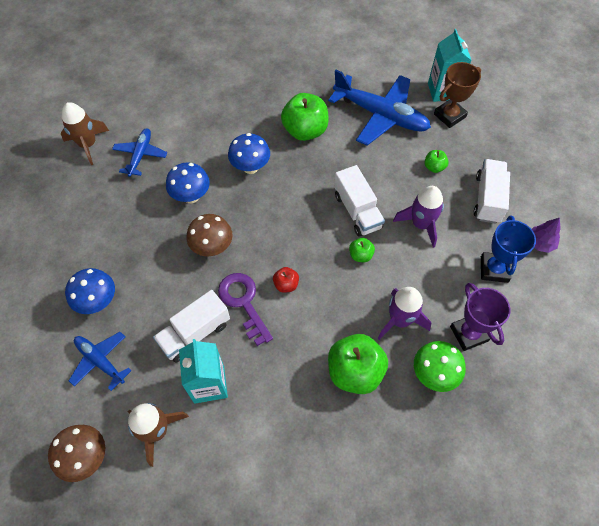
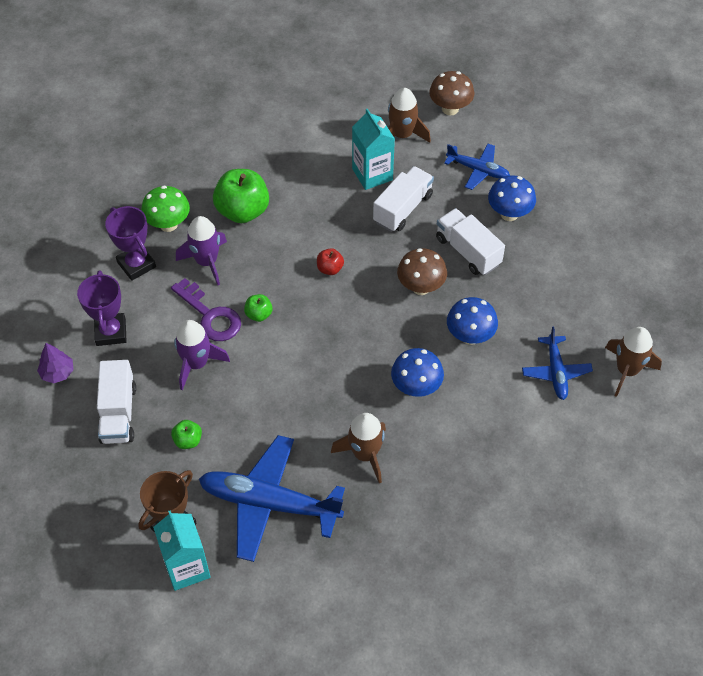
camera: 165 degrees right, 5 degrees down
(243, 303) = (367, 243): purple key -> purple key (210, 316)
(305, 131) = (365, 454): green apple -> brown rocket
(357, 211) = (273, 362): white truck -> white truck (468, 251)
(494, 269) = (111, 332): blue trophy -> purple trophy

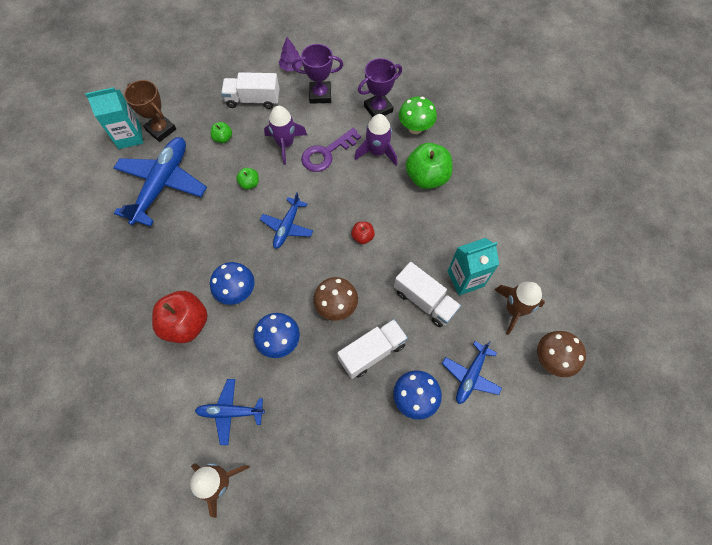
camera: 95 degrees right, 10 degrees up
(259, 314) = (323, 184): green apple -> green apple (249, 183)
(323, 346) = (287, 227): none -> blue plane
(365, 454) = (185, 249): brown rocket -> none
(464, 434) = (186, 324): none -> red apple

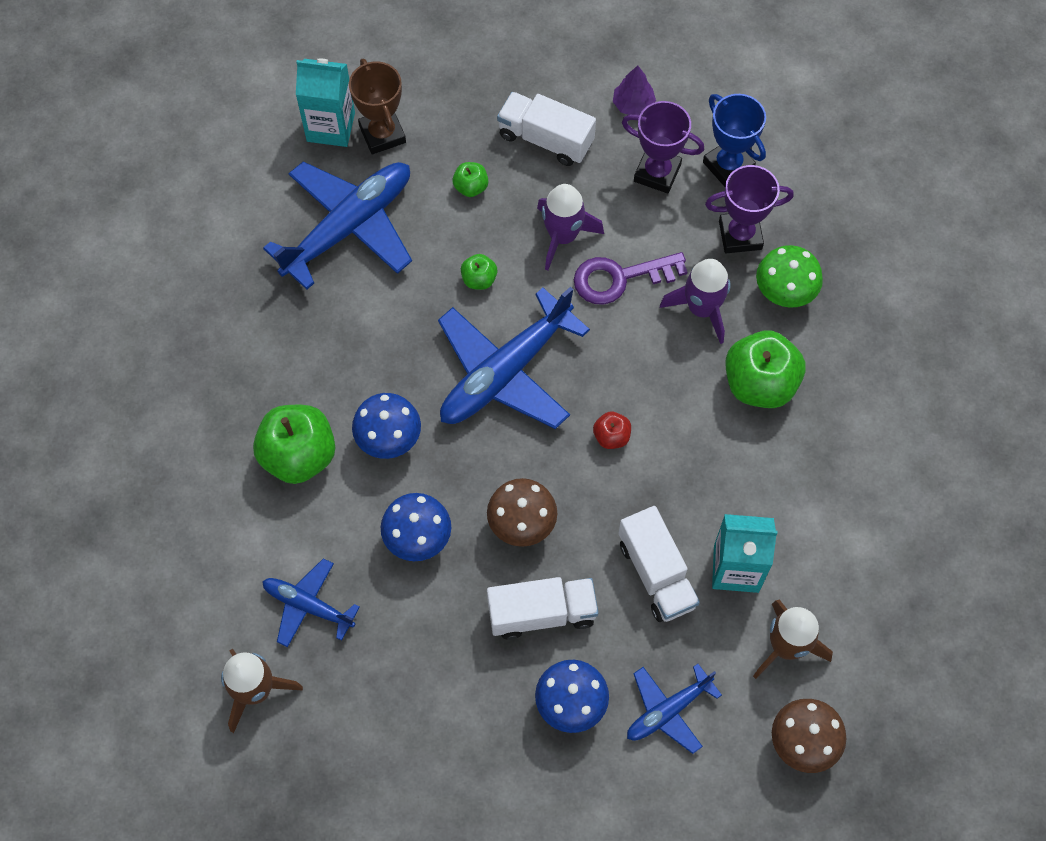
camera: 25 degrees right, 0 degrees up
(186, 324) = (299, 456): red apple -> green apple
(287, 227) = (505, 372): blue plane -> blue plane, size x1.84
(355, 78) = (728, 166): none -> blue trophy

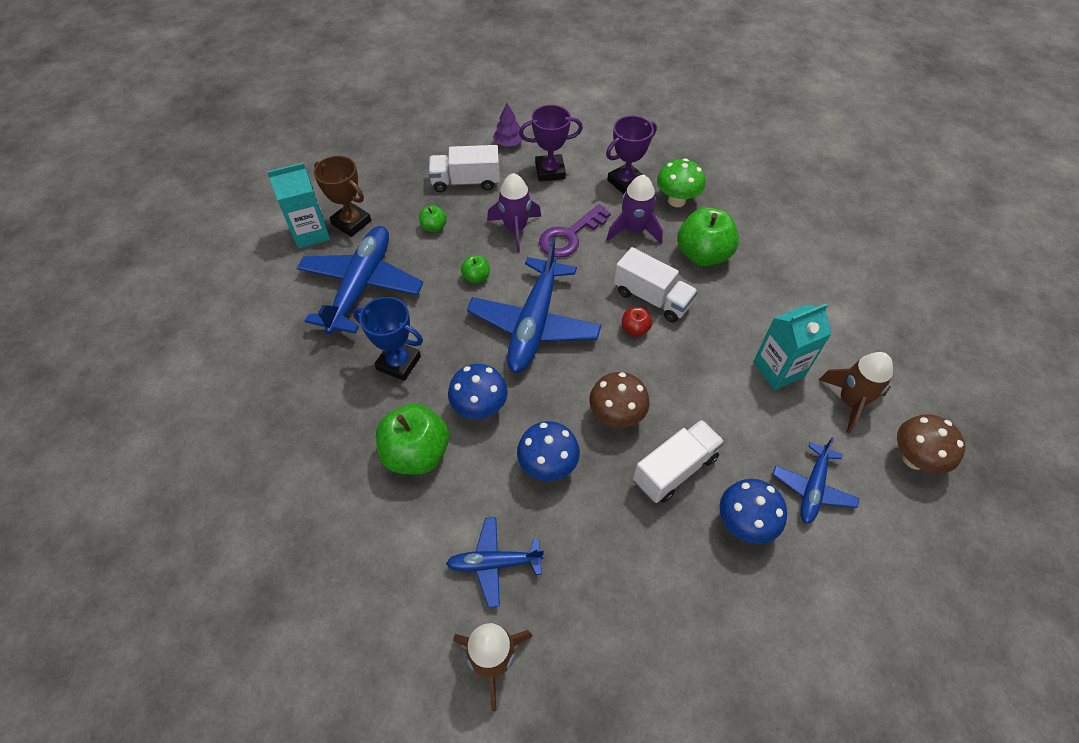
camera: 30 degrees left, 10 degrees down
(656, 574) = (731, 400): white truck -> white truck (652, 298)
(728, 166) = (590, 150): blue trophy -> blue trophy (398, 363)

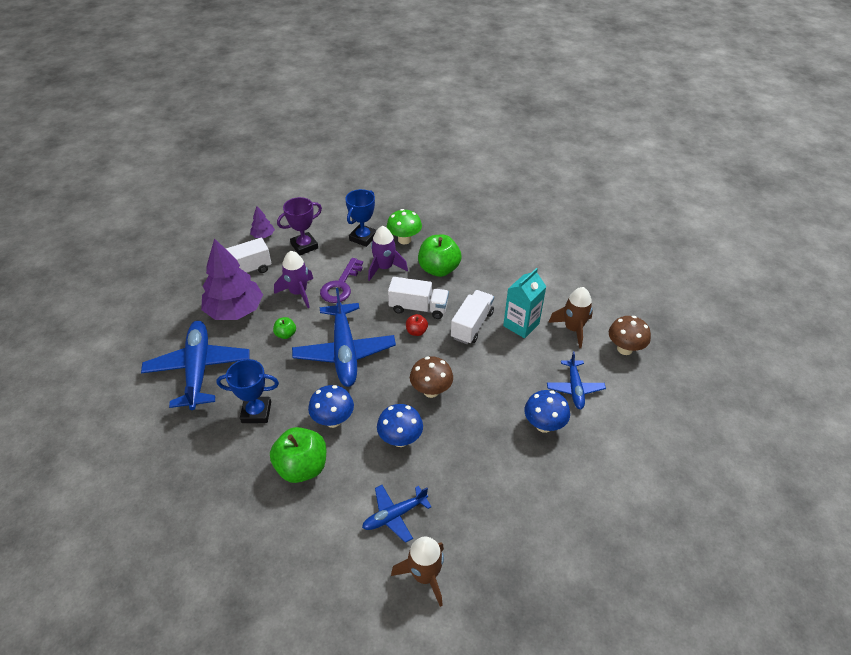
camera: 25 degrees left, 10 degrees down
(311, 233) = (136, 345): turquoise carton -> none
(351, 222) = (166, 327): brown trophy -> none
(434, 227) = (235, 310): green apple -> purple tree
(626, 182) = (363, 238): purple trophy -> blue trophy
(675, 469) = (485, 409): white truck -> white truck (472, 325)

